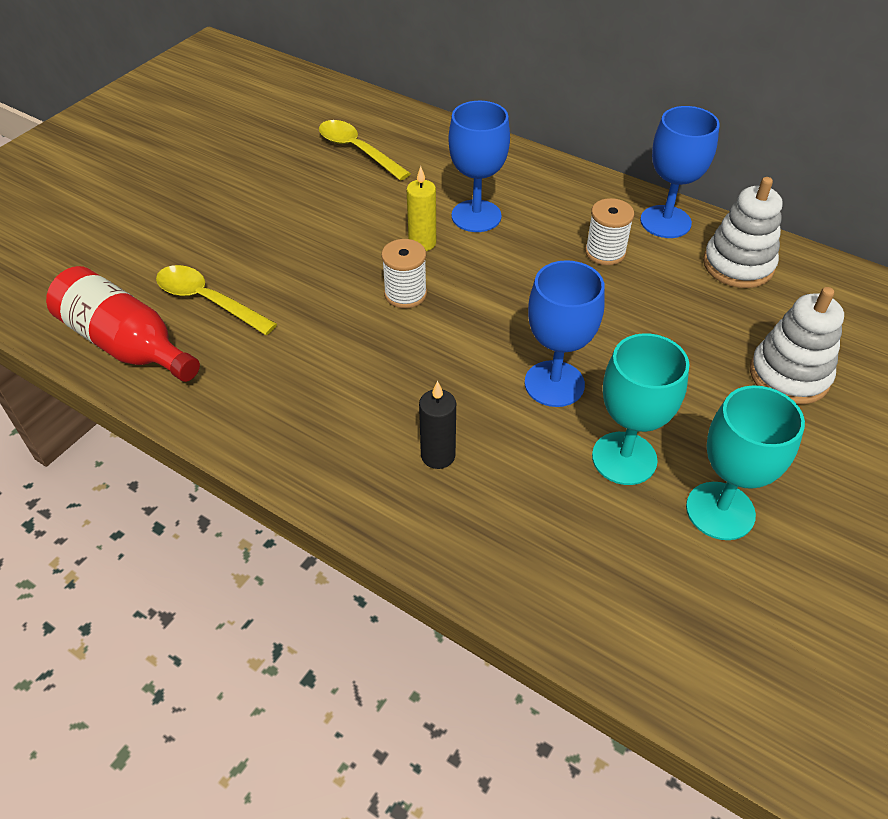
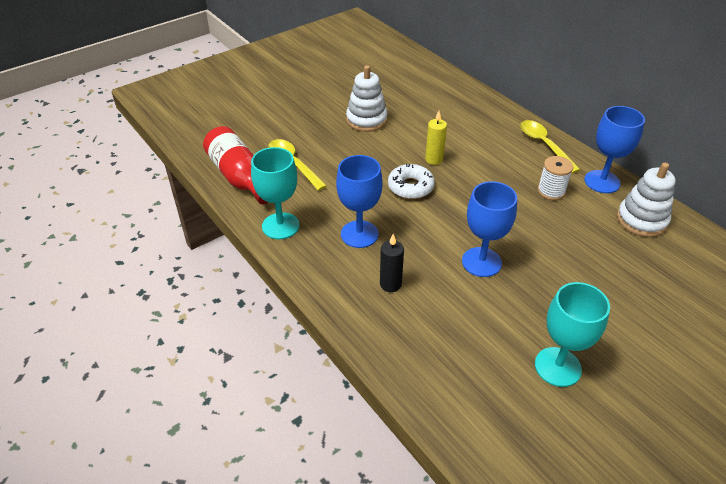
camera: 20 degrees right, 5 degrees down
(357, 150) = (417, 96): yellow spoon -> yellow spoon (544, 145)
(405, 294) = (410, 187): white spool -> white donut
(476, 216) = (475, 151): blue goblet -> blue goblet (359, 234)
(624, 458) = (507, 318): turquoise goblet -> turquoise goblet (280, 226)
(789, 375) = (646, 298): white stacking toy -> white stacking toy (366, 120)

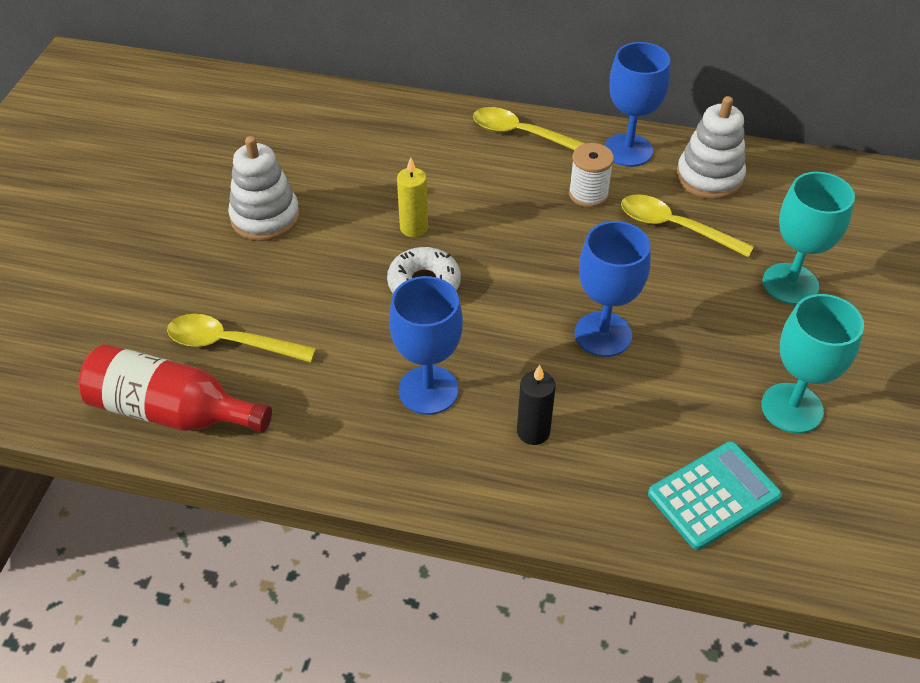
camera: 40 degrees left, 5 degrees up
(280, 226) = (313, 446): turquoise goblet -> turquoise goblet (790, 284)
(456, 378) = (713, 495): none -> turquoise calculator
(587, 234) = (674, 227): none -> yellow spoon

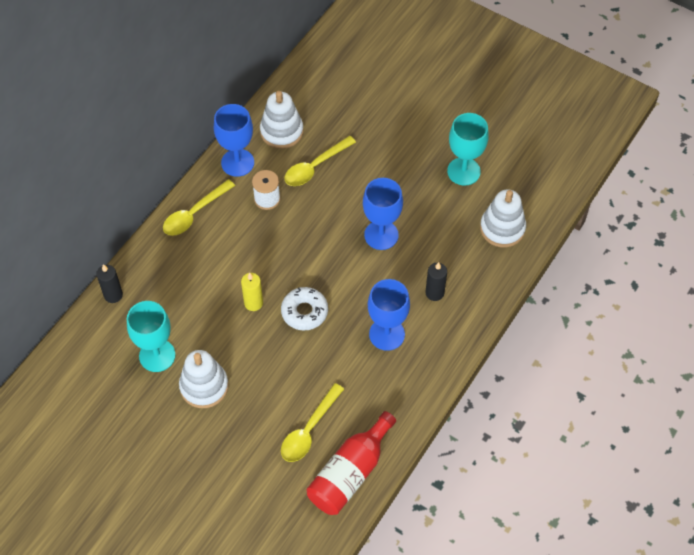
camera: 70 degrees left, 10 degrees up
(366, 102) = (113, 295): none -> black candle
(713, 495) = (502, 228): turquoise calculator -> white stacking toy
(790, 284) = (382, 132): turquoise goblet -> turquoise goblet (157, 355)

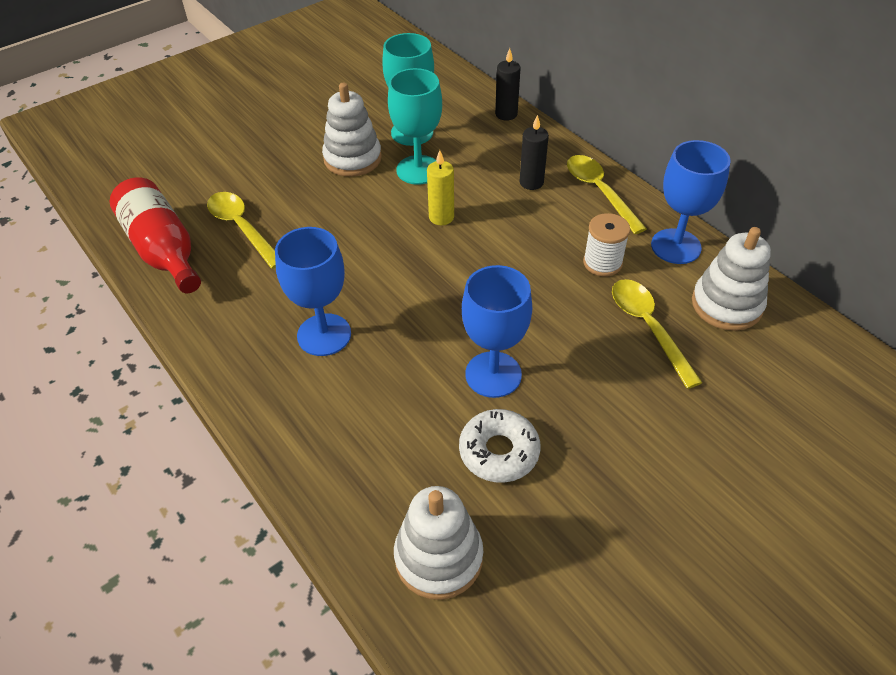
camera: 110 degrees right, 10 degrees down
(304, 312) = (404, 260): white donut -> white donut (499, 451)
(434, 293) = (360, 412): black candle -> black candle (531, 182)
(463, 171) = (586, 536): turquoise goblet -> turquoise goblet (418, 170)

